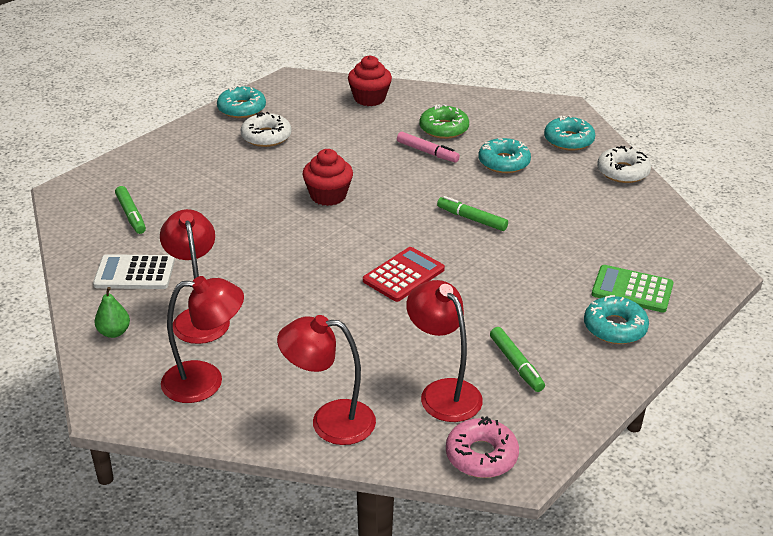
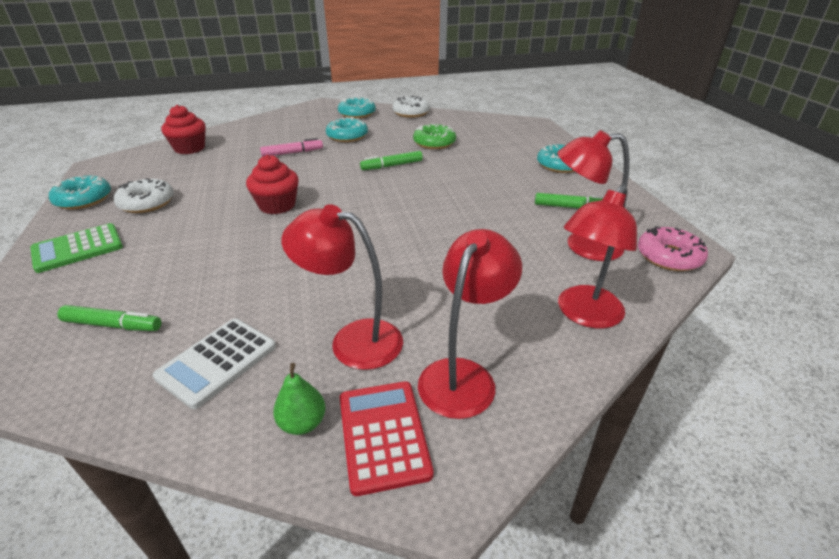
camera: 55 degrees left, 0 degrees up
(403, 275) = (423, 211): red calculator -> red calculator (383, 435)
(444, 129) = (276, 139): green donut -> green donut (434, 143)
(632, 289) = (527, 148): green calculator -> green calculator (78, 248)

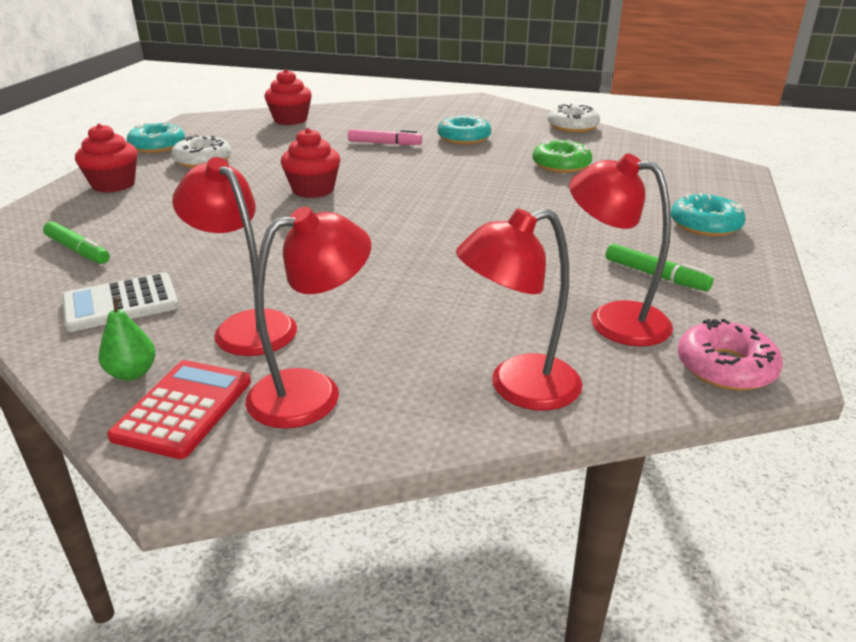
camera: 30 degrees right, 5 degrees down
(78, 248) = (113, 184): green calculator -> red cupcake
(357, 113) = (504, 116): turquoise donut -> none
(392, 166) = (478, 178): green marker -> none

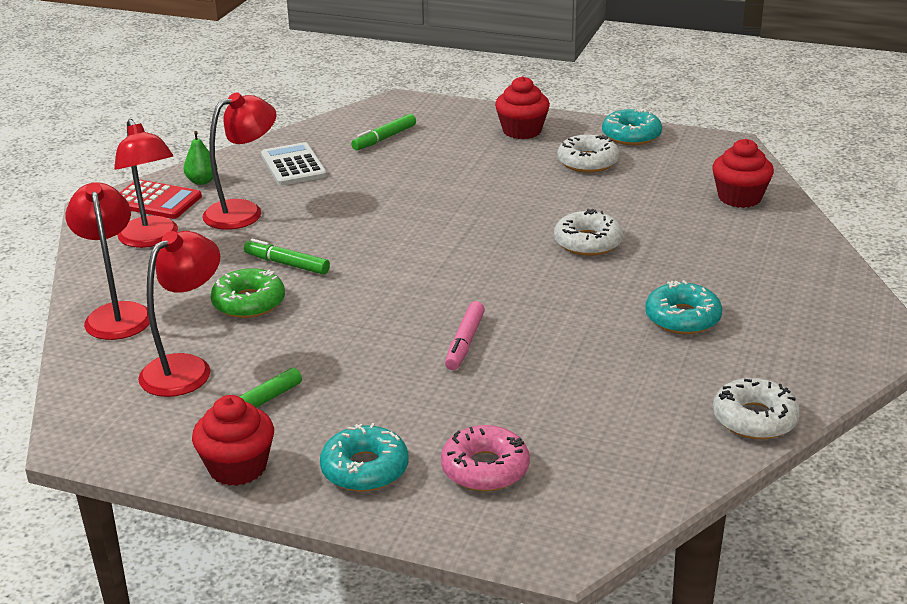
camera: 95 degrees right, 0 degrees up
(313, 190) = (501, 223): red cupcake -> red cupcake (238, 467)
(353, 161) = (588, 242): none -> white donut
(384, 143) = (652, 261): pink marker -> pink marker (464, 342)
(387, 284) = (287, 264): none -> green marker
(561, 165) = (576, 386): green donut -> green donut (249, 303)
(725, 367) = (93, 412): pink donut -> pink donut (485, 468)

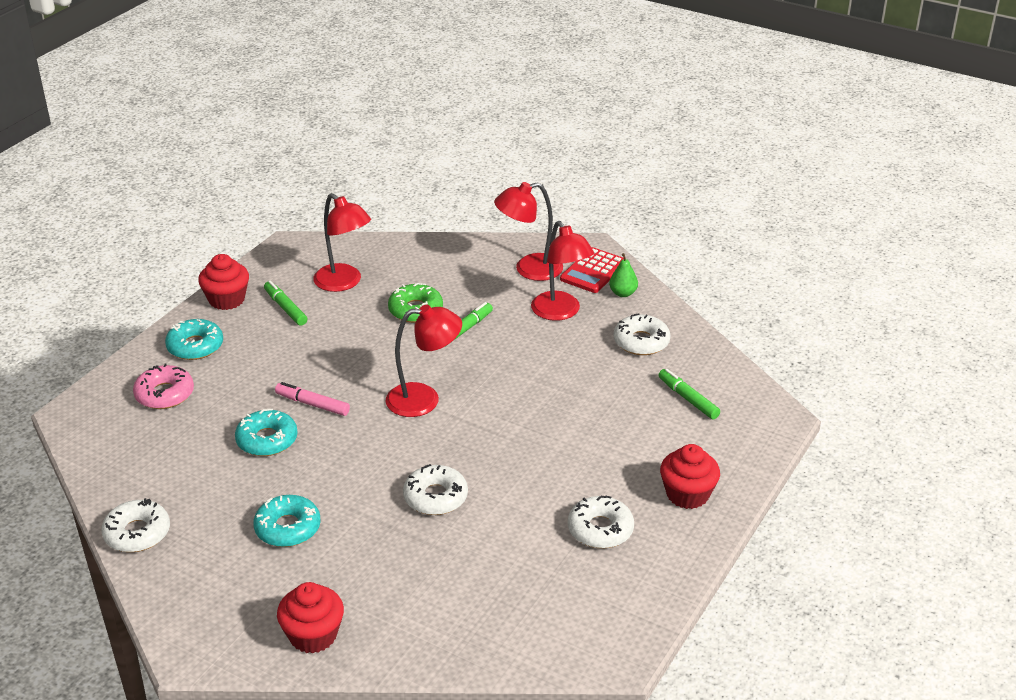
camera: 100 degrees right, 5 degrees up
(117, 314) = (426, 256): red lamp -> red lamp (424, 399)
(293, 165) = (641, 342): white calculator -> white donut
(631, 135) = (658, 577): turquoise donut -> turquoise donut (267, 440)
(739, 197) = (485, 627): red cupcake -> red cupcake (313, 635)

